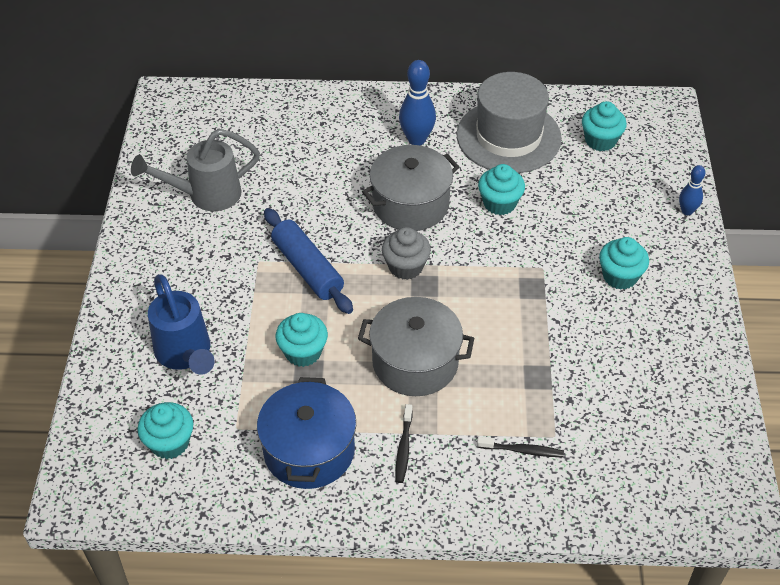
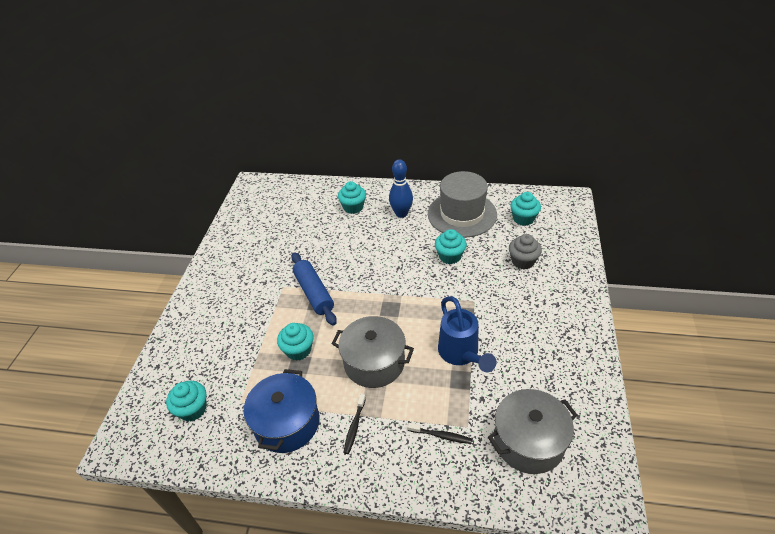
camera: 10 degrees right, 5 degrees down
(186, 355) = (220, 347): blue watering can -> blue watering can (461, 354)
(205, 195) = (260, 243): grey watering can -> none
(405, 267) = (379, 295): grey cupcake -> grey cupcake (523, 261)
(410, 204) = (390, 254): grey pot -> grey pot (528, 441)
(620, 276) = (528, 310): turquoise cupcake -> turquoise cupcake (353, 207)
(687, 211) = (580, 267): blue bowling pin -> none

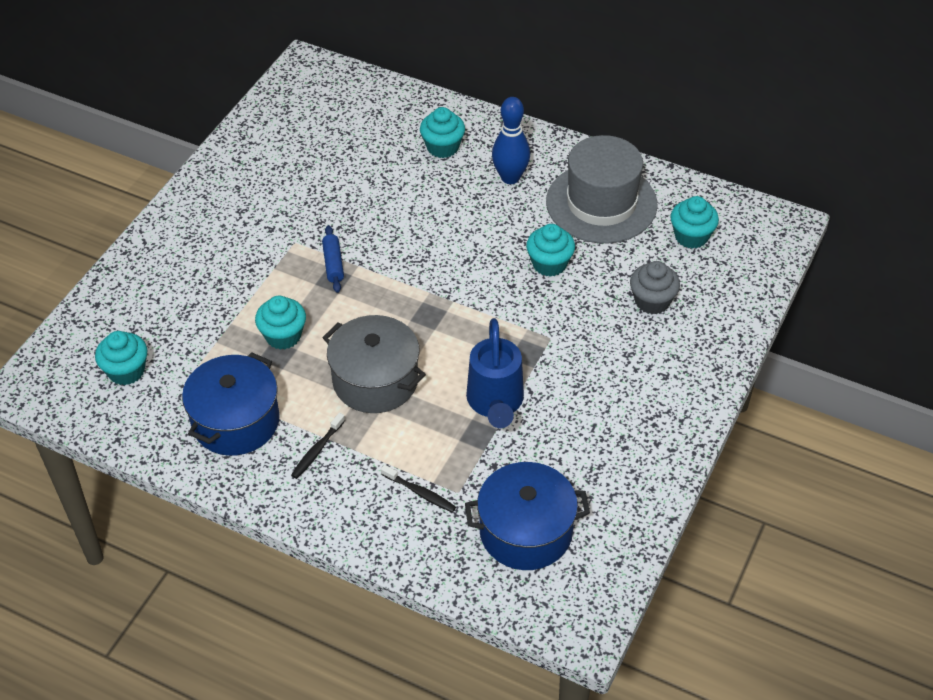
camera: 15 degrees right, 5 degrees up
(314, 293) = (333, 264): blue rolling pin -> blue rolling pin, size x0.56
(528, 441) = (526, 531): grey pot -> blue pot

